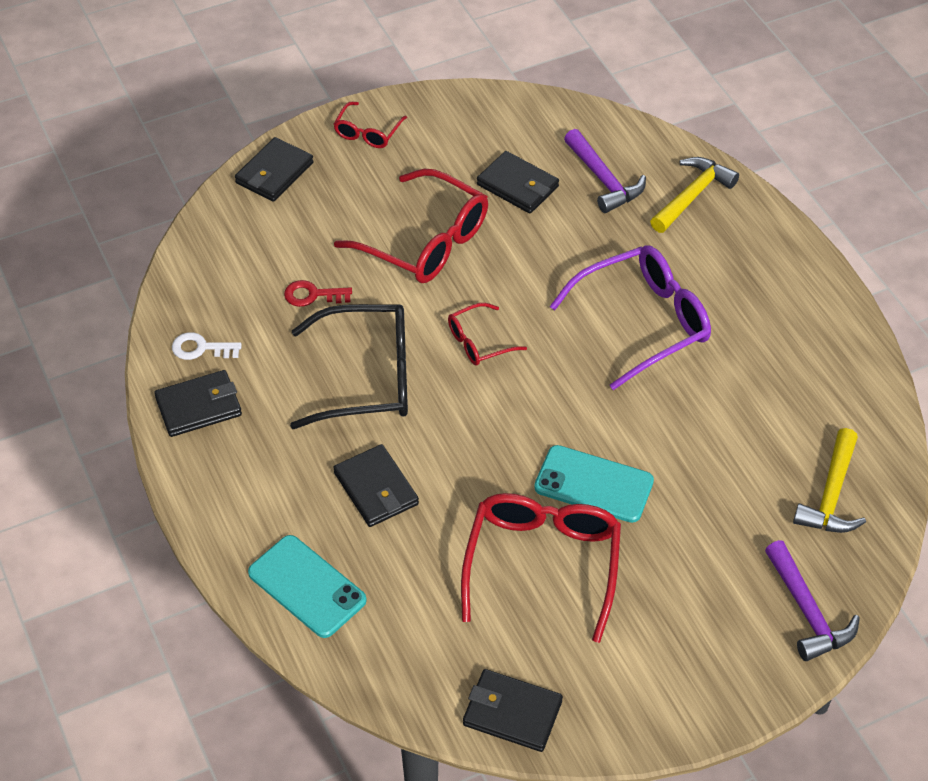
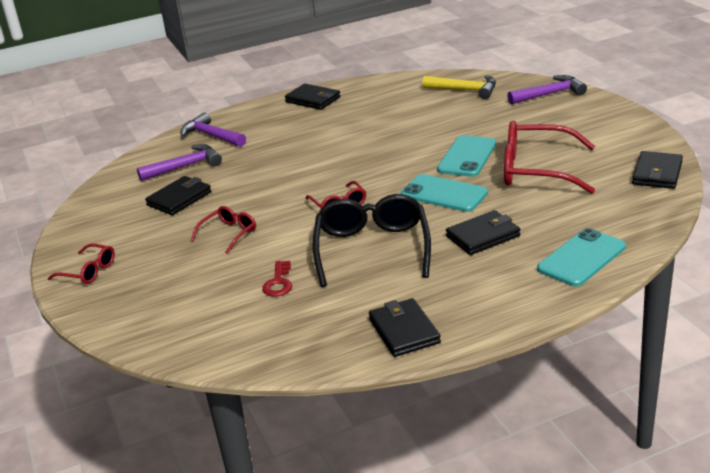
camera: 85 degrees left, 20 degrees down
(201, 348) = (335, 337): white key -> none
(274, 173) = (120, 318): black wallet -> black wallet (313, 100)
(425, 241) = (229, 234): red glasses -> red glasses, size x0.51
(489, 453) = (444, 194): none -> turquoise phone
(643, 322) = (326, 147): purple glasses -> none
(692, 195) = (211, 136): yellow hammer -> purple hammer

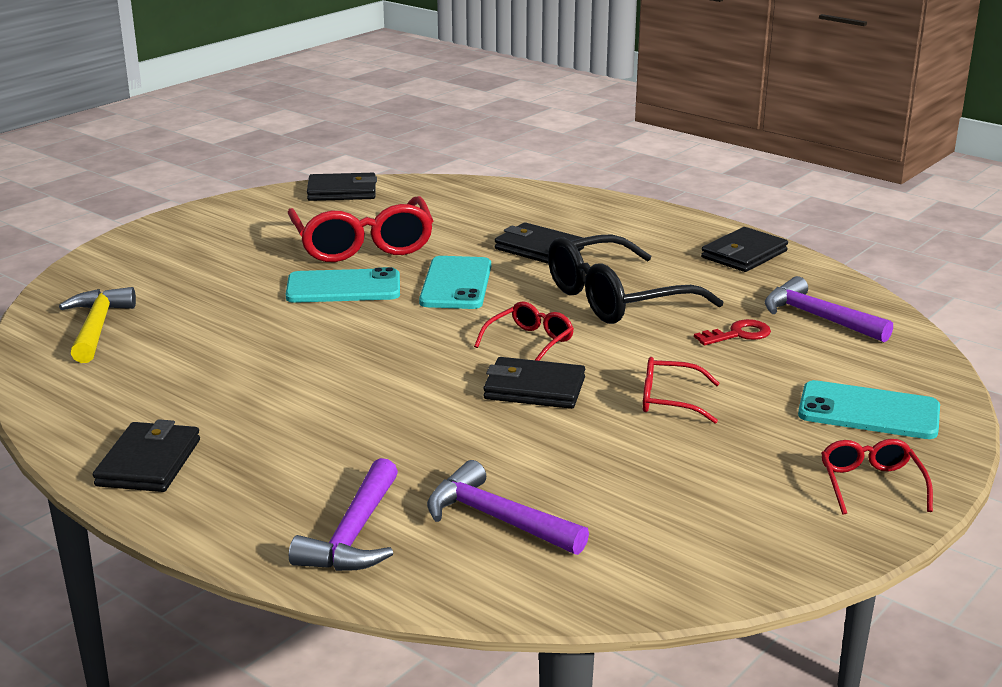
camera: 120 degrees left, 5 degrees down
(179, 199) = (611, 481): black wallet -> black wallet (534, 389)
(550, 94) = (113, 267): purple hammer -> purple hammer (817, 317)
(581, 258) = (544, 204): turquoise phone -> turquoise phone (868, 411)

